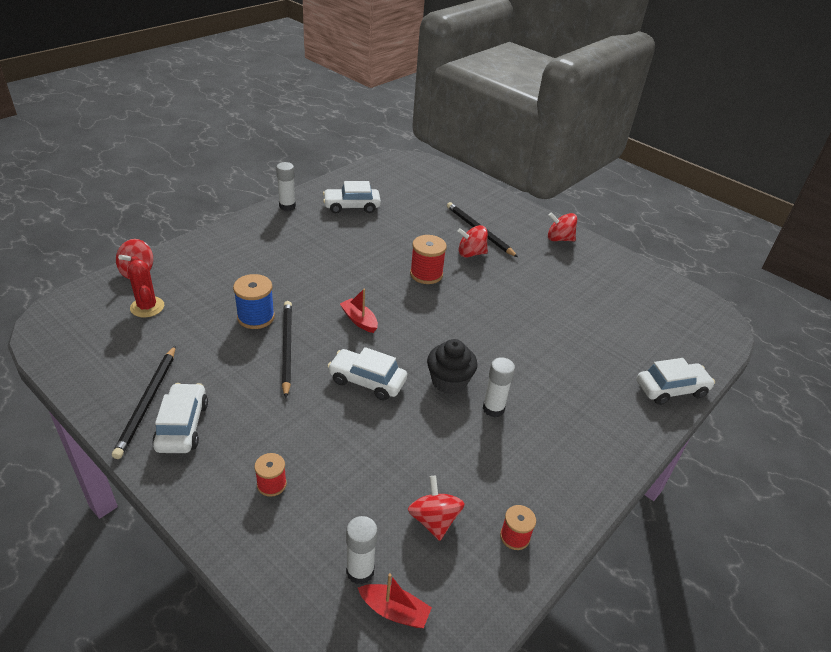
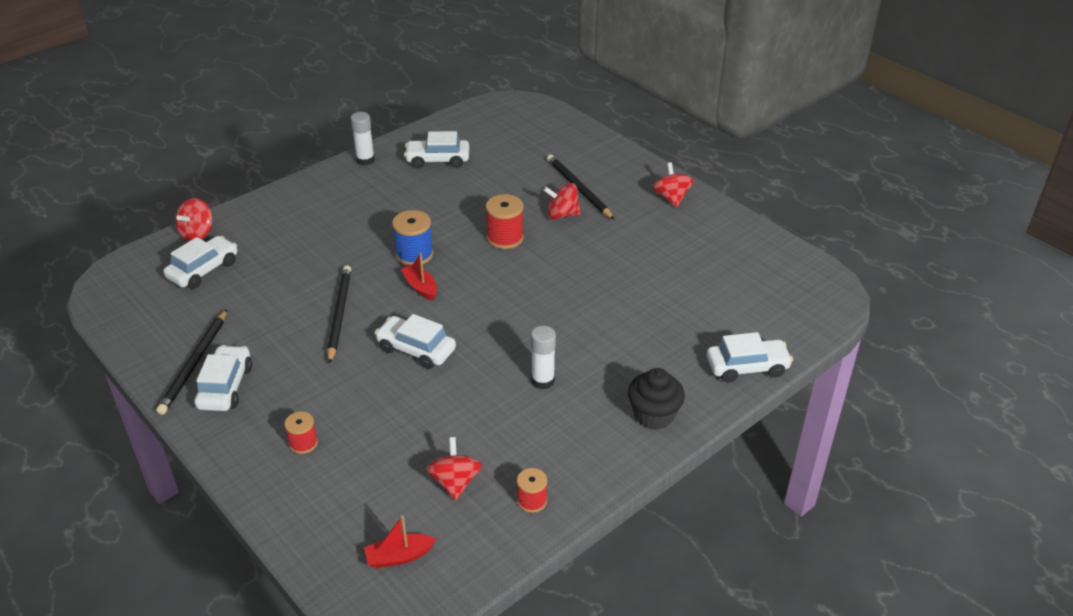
camera: 10 degrees right, 0 degrees up
(147, 307) = (203, 270): red cactus -> white car
(256, 317) = (312, 282): blue spool -> blue spool (414, 254)
(360, 571) = (374, 522): white glue stick -> none
(394, 611) = (399, 556): red boat -> red boat turned 135 degrees clockwise
(449, 381) = (502, 352): black cupcake -> black cupcake (654, 415)
(559, 239) = (671, 198): red spinning top -> red spinning top turned 60 degrees clockwise

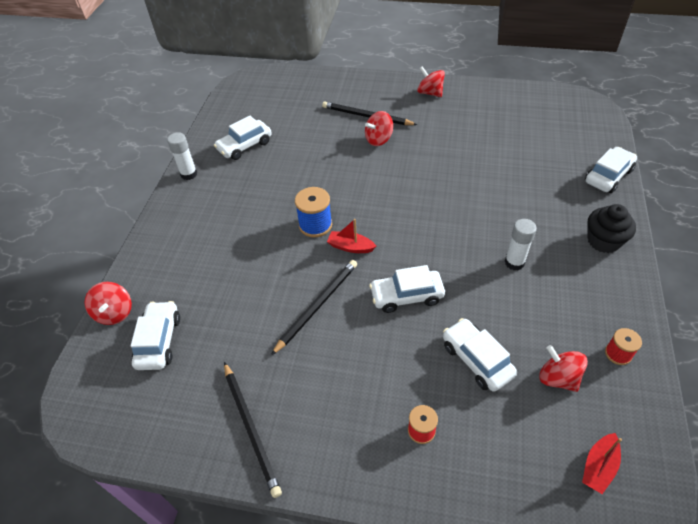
camera: 35 degrees left, 10 degrees up
(225, 387) = (302, 429): white car -> white car (476, 360)
(339, 314) = (317, 306): black pencil -> black pencil turned 75 degrees clockwise
(505, 238) = (362, 176): red spool -> none

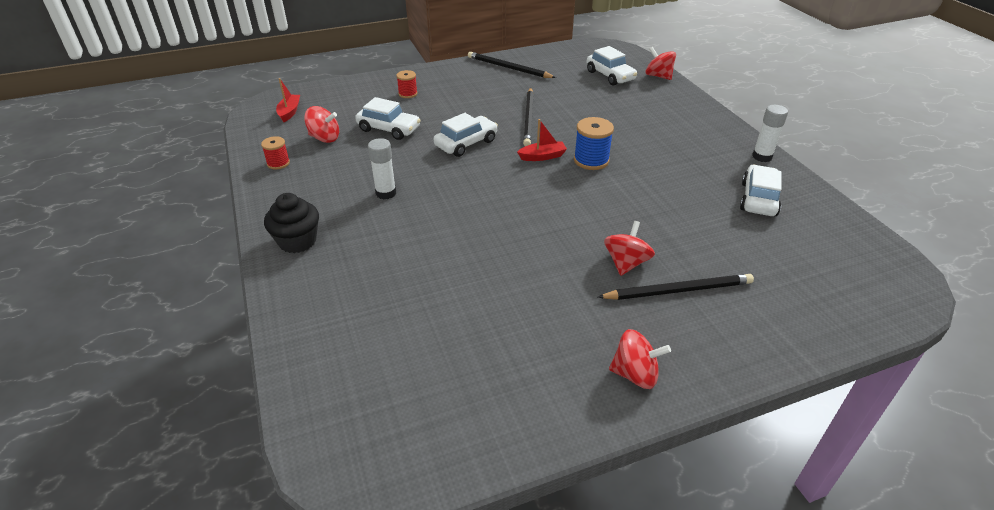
camera: 145 degrees right, 10 degrees down
(608, 176) = (298, 325): white car -> none

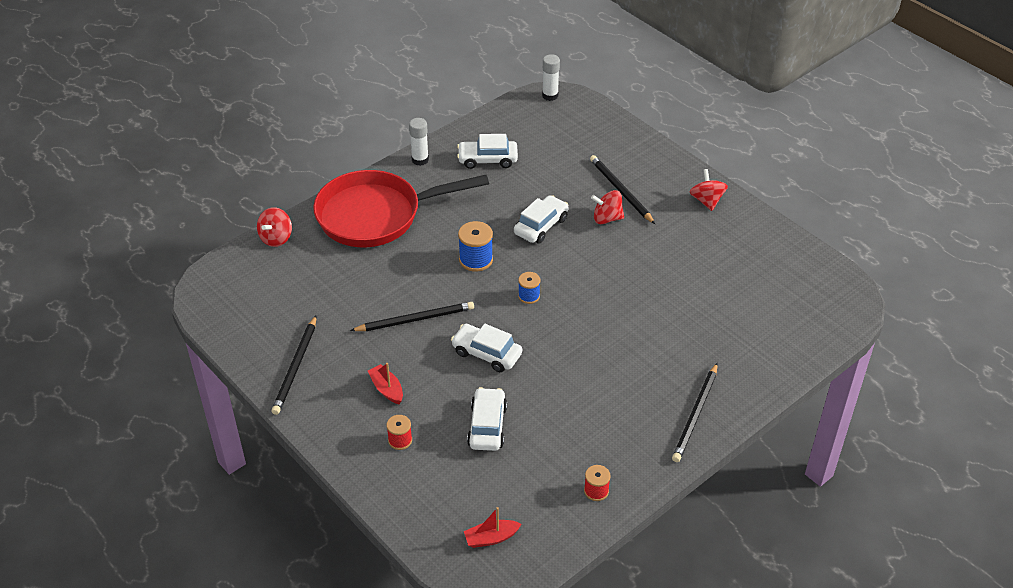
camera: 110 degrees left, 5 degrees up
(297, 241) = (695, 415): black cupcake -> black pencil
(324, 138) = (531, 475): red spinning top -> none
(386, 193) = (599, 383): white glue stick -> white glue stick (550, 95)
(524, 179) = (529, 296): none -> blue spool
(542, 156) = (484, 293): red boat -> red boat (387, 389)
(610, 76) = (288, 275): white car -> white car (541, 226)
(675, 121) = (376, 215): none -> red pan

